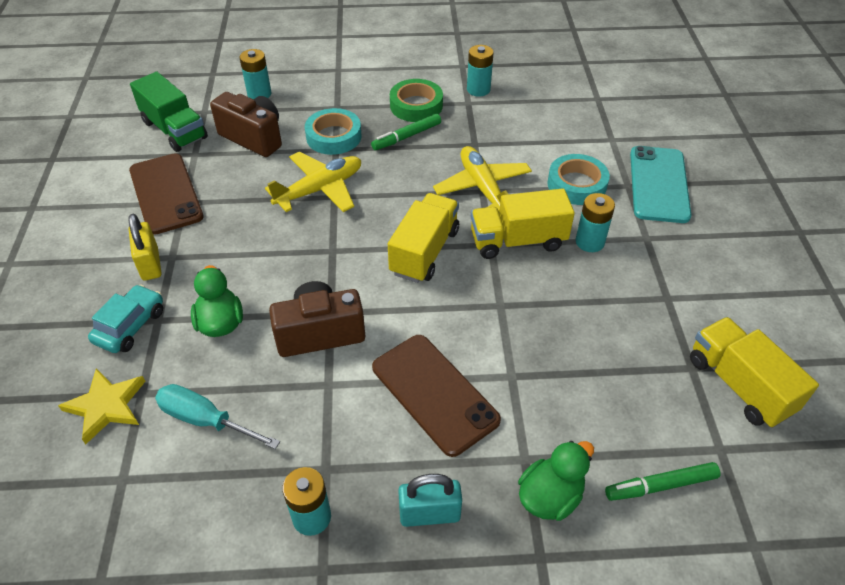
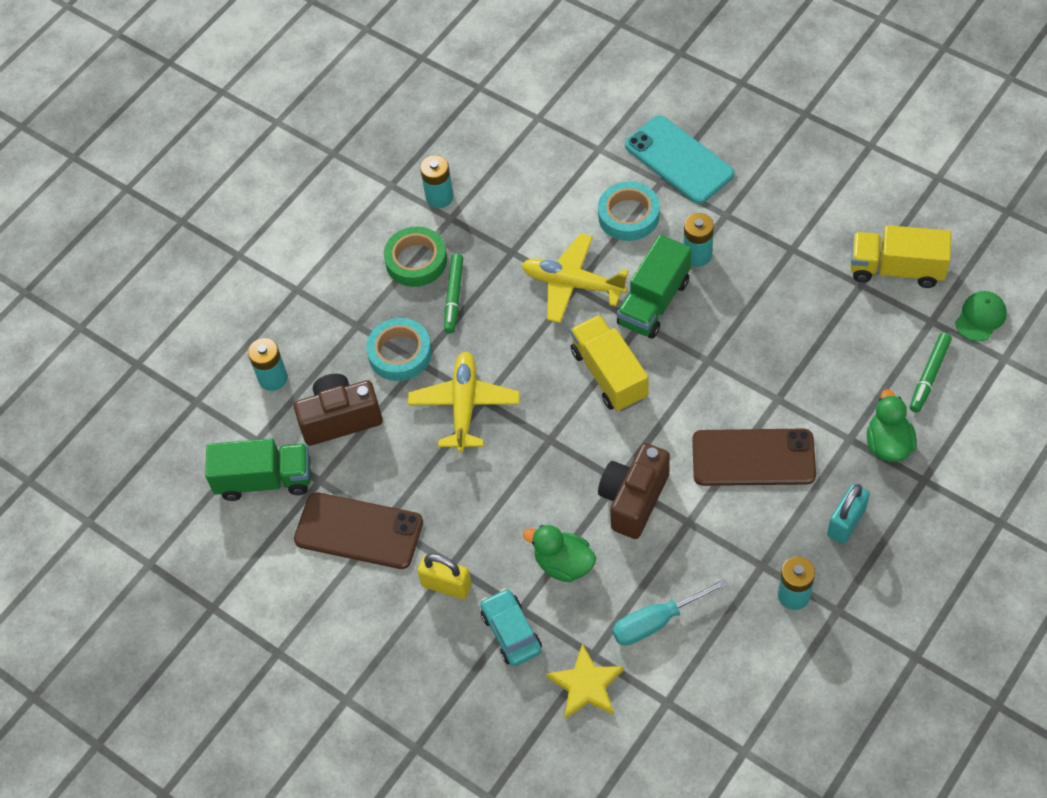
camera: 45 degrees left, 10 degrees up
(518, 241) = (654, 302): yellow truck -> green truck
(773, 491) = (980, 317): none -> green cap

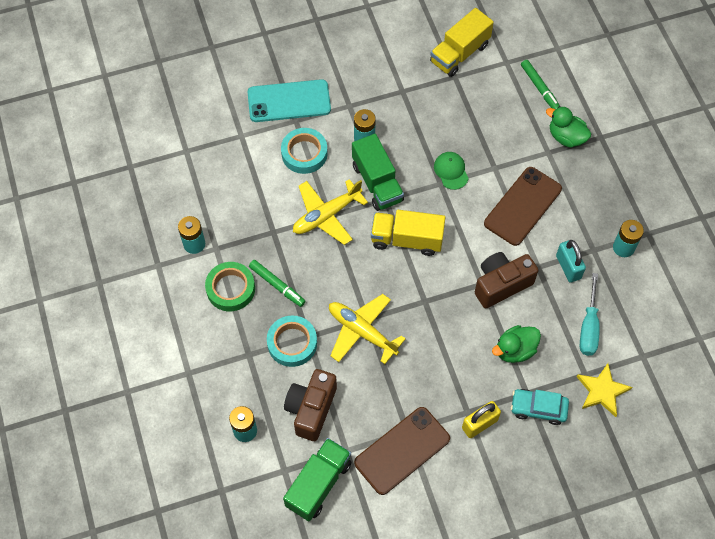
camera: 60 degrees left, 5 degrees up
(633, 499) = (501, 284): brown camera -> brown camera turned 90 degrees clockwise
(846, 522) = (598, 191): turquoise padlock -> turquoise padlock (568, 267)
(980, 317) = (523, 39): green cap -> green cap (451, 171)

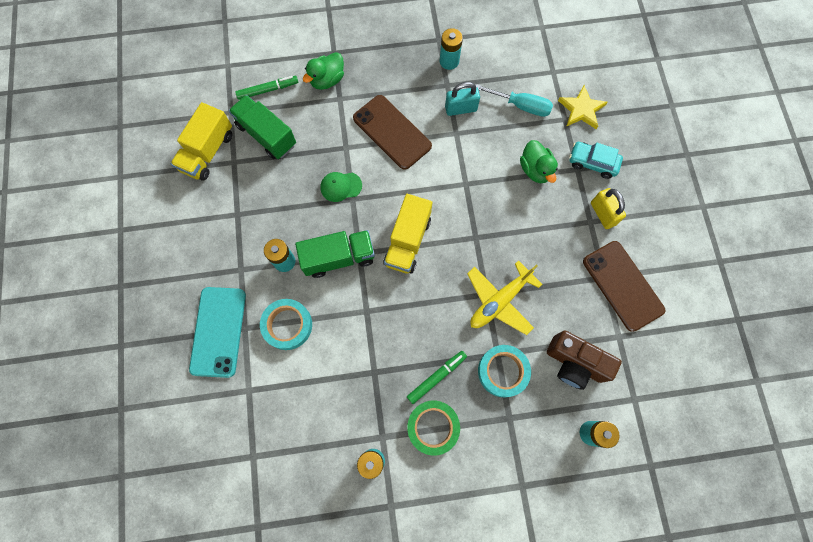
camera: 80 degrees left, 10 degrees up
(318, 484) = (650, 368): green truck -> green truck (266, 135)
(326, 215) = (366, 314): yellow plane -> none
(459, 53) = (208, 152): yellow truck -> yellow truck turned 60 degrees clockwise
(501, 284) = (469, 167): brown camera -> none
(538, 408) = (592, 163): turquoise car -> turquoise car turned 90 degrees clockwise

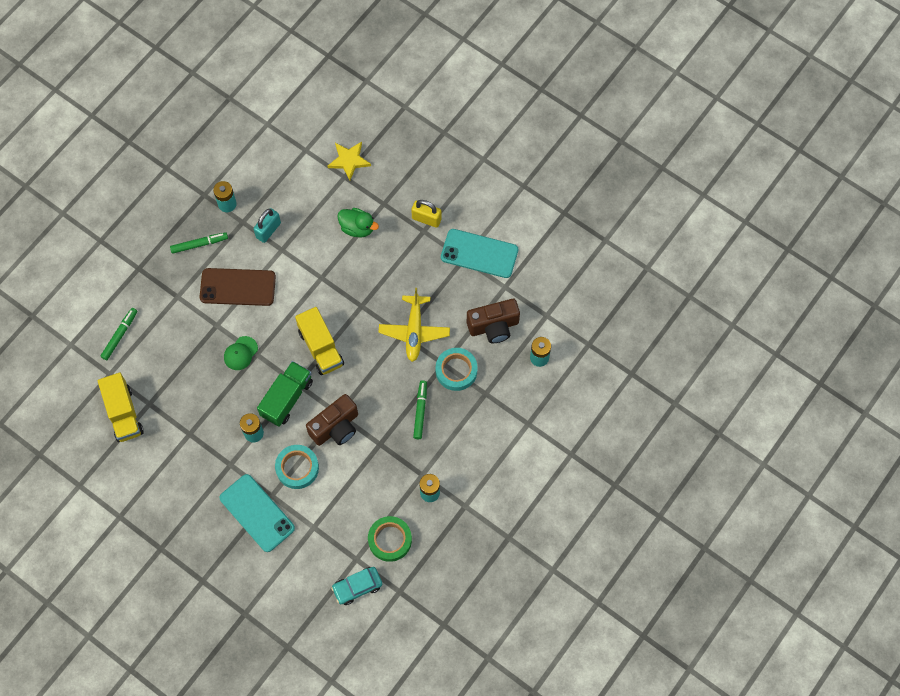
camera: 45 degrees left, 5 degrees down
(266, 135) = (153, 366): green truck -> none
(327, 80) = (155, 291): green duck -> none
(352, 321) = (336, 427): none -> brown camera
(396, 73) = (199, 244): none -> green marker
(433, 427) = (446, 441): green tape -> green tape (390, 540)
(520, 106) = (306, 193): turquoise screwdriver -> none
(592, 163) = (389, 191): turquoise car -> turquoise car (357, 587)
(622, 285) = (479, 253): brown phone -> turquoise phone

